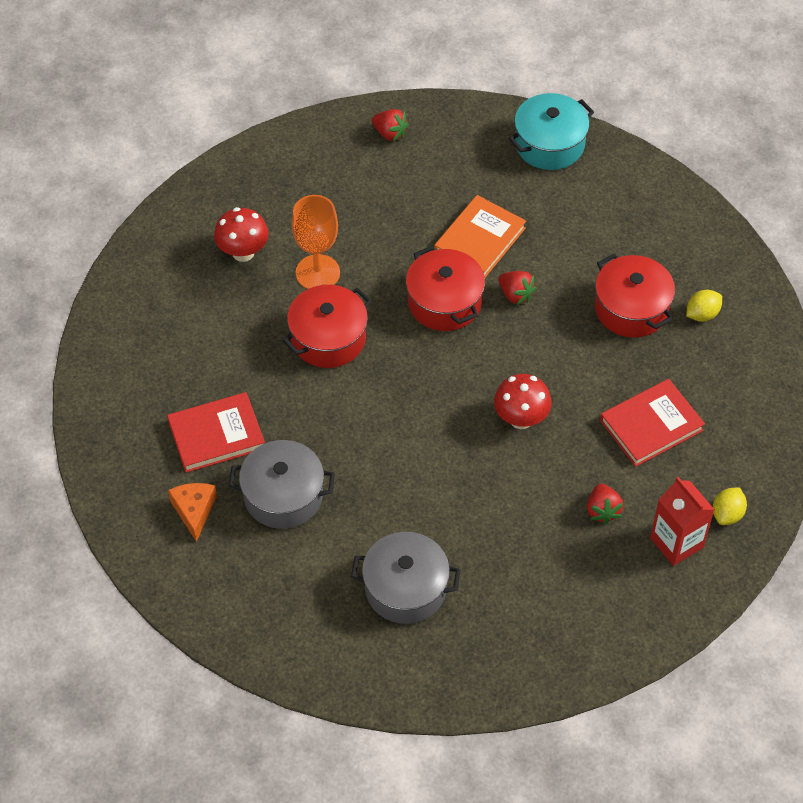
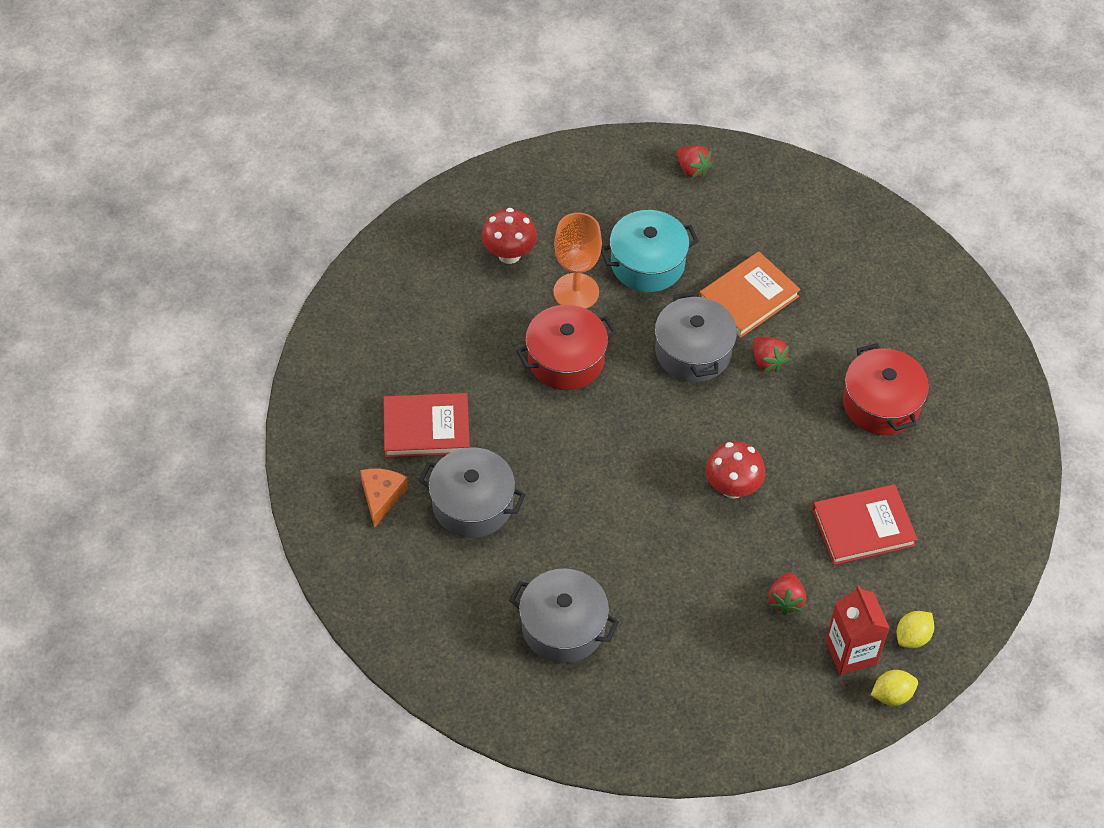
camera: 15 degrees right, 0 degrees up
(444, 302) = (693, 351): red pot -> grey pot
(549, 144) = (851, 217): turquoise pot -> turquoise pot (647, 263)
(702, 314) = (952, 427): yellow lemon -> yellow lemon (892, 695)

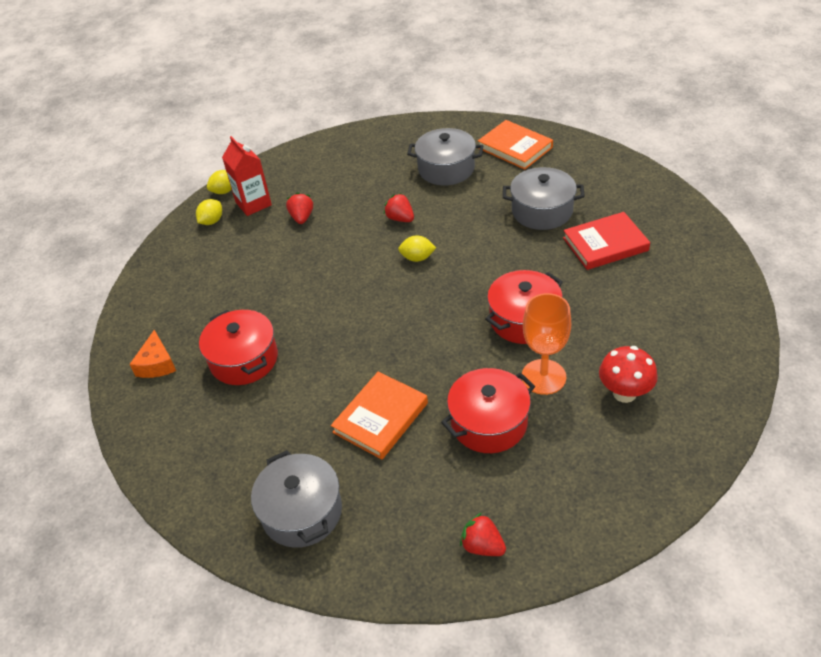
camera: 170 degrees right, 10 degrees down
(381, 497) = (608, 198): orange cheese -> orange cheese (157, 364)
(451, 636) = (515, 148): none -> orange book
(647, 263) = (489, 423): turquoise pot -> red pot
(653, 480) = (417, 258): none -> yellow lemon
(693, 351) = (417, 356): grey pot -> grey pot (302, 512)
(732, 487) = (356, 269): red mushroom -> none
(767, 361) = (349, 366): red strawberry -> red strawberry (400, 218)
(863, 527) = (251, 271): red book -> none

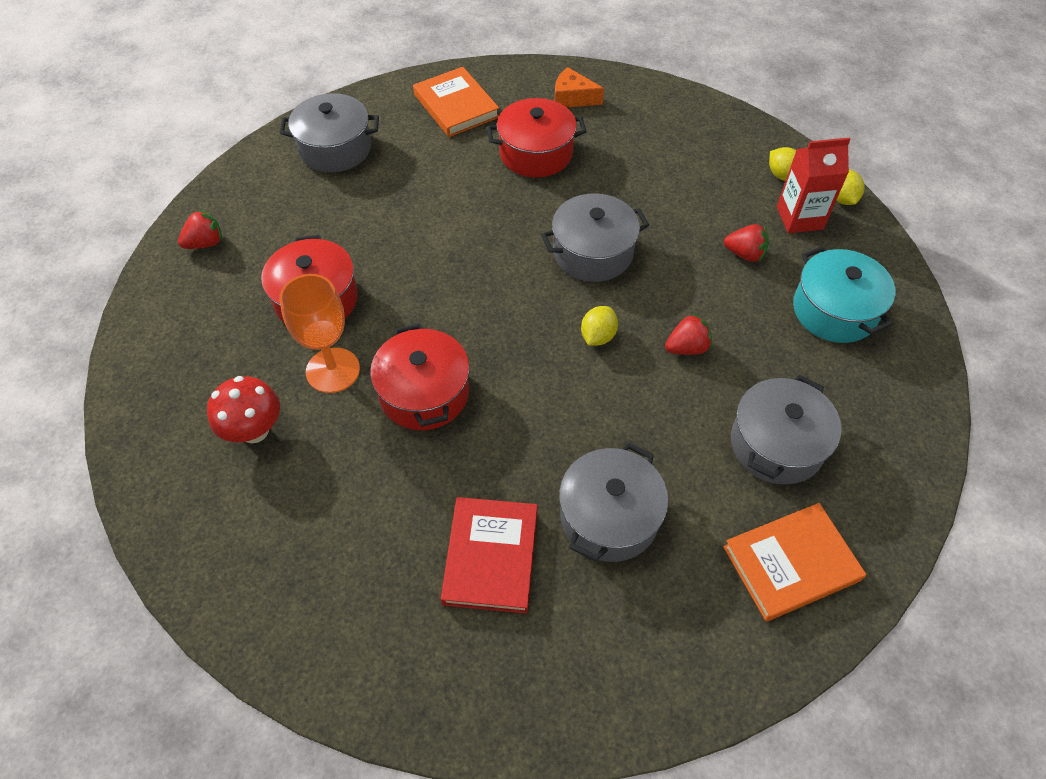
camera: 110 degrees right, 10 degrees up
(331, 172) = (834, 310): none -> turquoise pot
(341, 286) = (593, 252): none -> grey pot
(380, 418) = (388, 225): orange book -> orange book (456, 106)

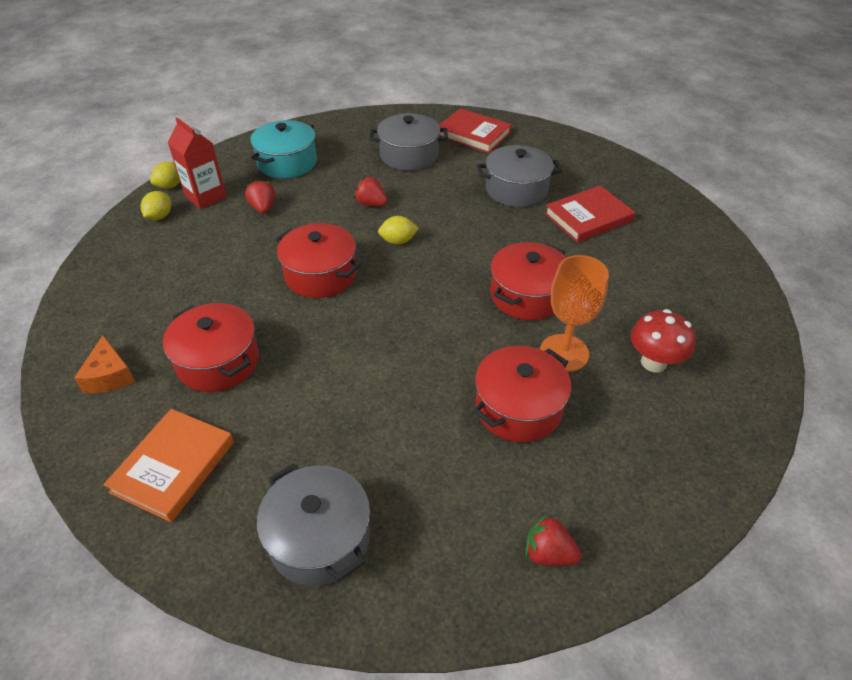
camera: 125 degrees left, 10 degrees down
(593, 252) = (320, 275): grey pot -> red pot
(791, 564) = (473, 134): orange book -> red book

